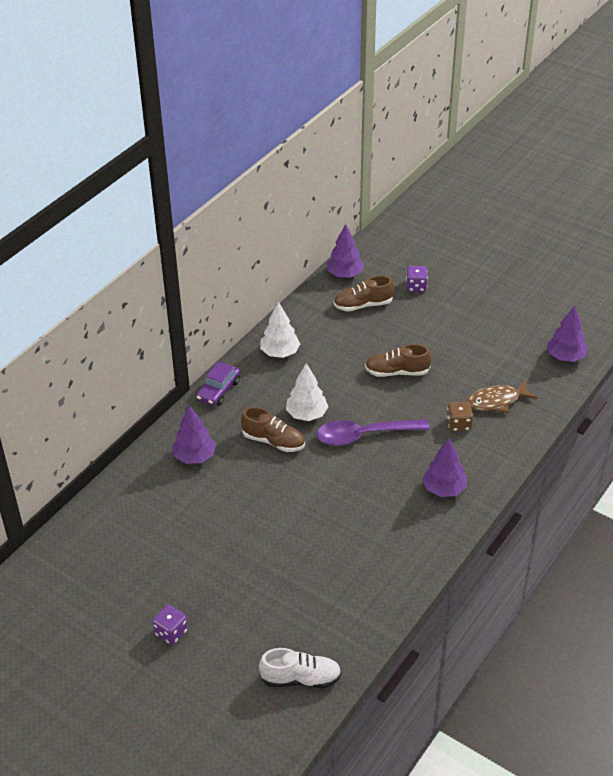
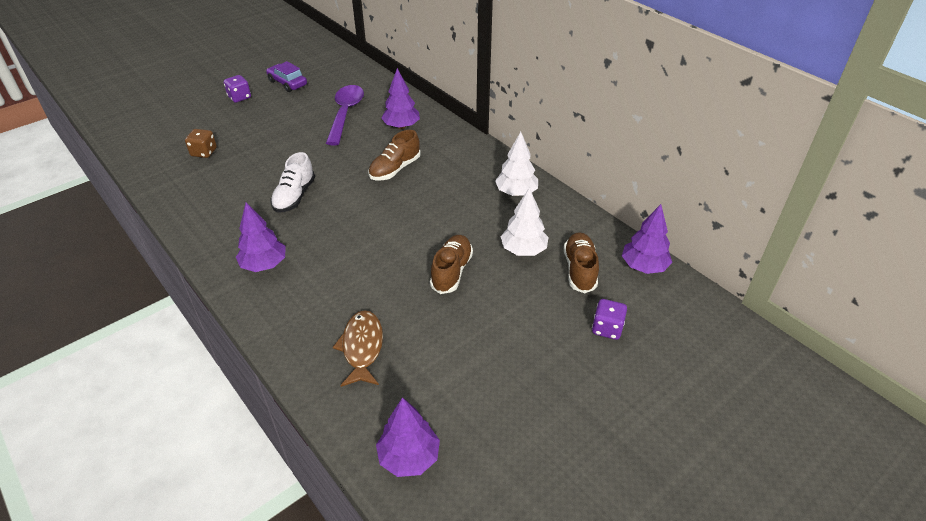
camera: 105 degrees right, 0 degrees up
(219, 390) = (477, 149): purple car -> purple car (287, 83)
(301, 678) = (149, 143): white shoe -> white shoe (294, 196)
(306, 414) = (419, 194): white tree -> white tree (523, 250)
(364, 435) = (370, 226): purple spoon -> purple spoon (345, 113)
(458, 424) = (344, 301): brown dice -> brown dice (204, 152)

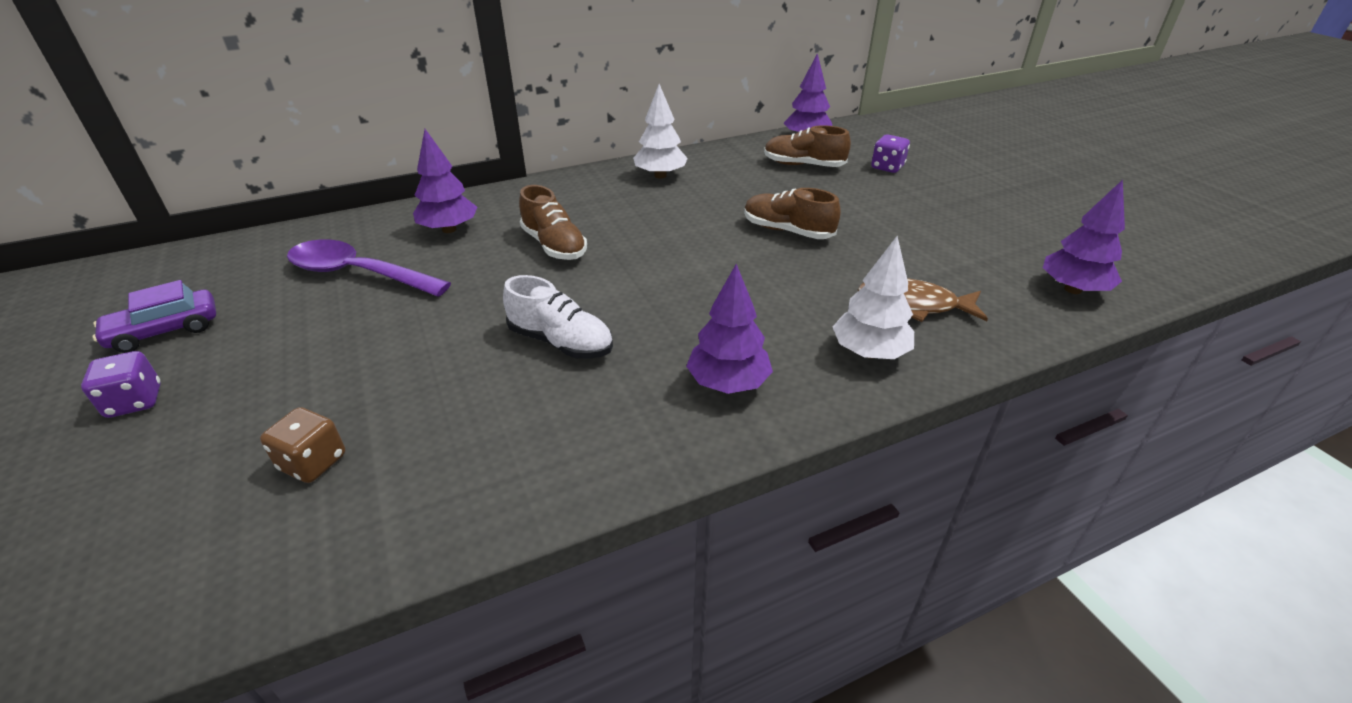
camera: 75 degrees left, 5 degrees down
(523, 250) = (763, 186): white tree -> white tree (869, 352)

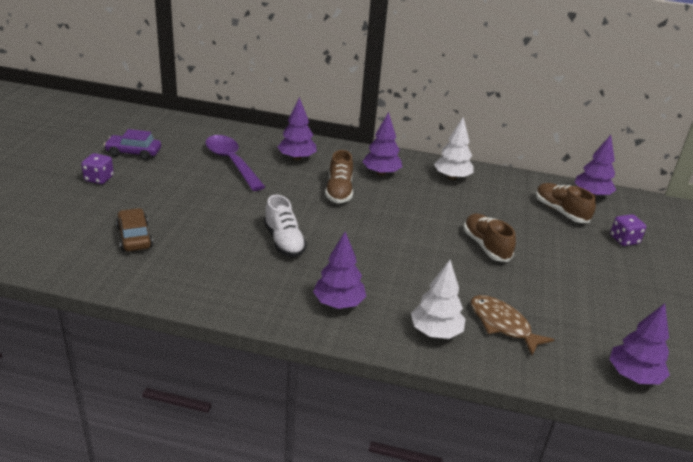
camera: 35 degrees right, 5 degrees down
(313, 462) = (134, 237): brown dice -> brown car
(578, 203) = (381, 173): none -> purple tree

